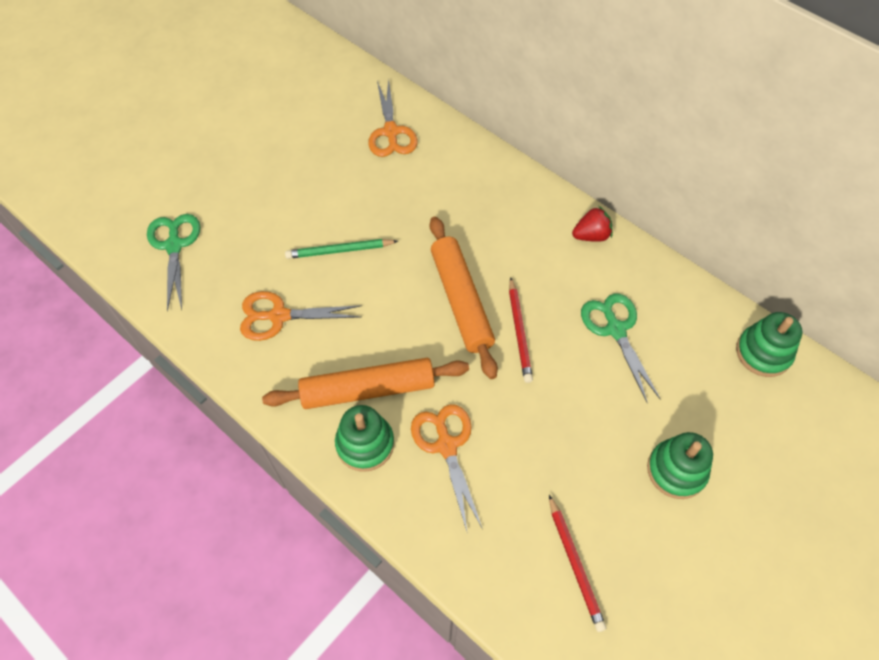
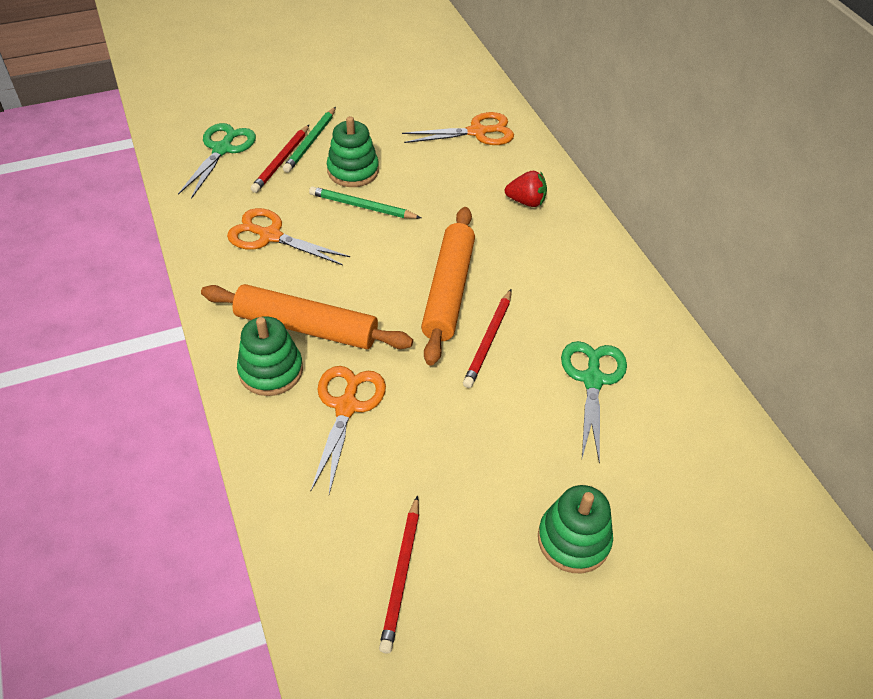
camera: 25 degrees right, 10 degrees down
(238, 234) = (281, 161): none -> red pencil
(251, 203) = (310, 142): none -> green pencil
(391, 132) = (477, 132): orange scissors -> orange scissors turned 120 degrees counterclockwise
(591, 235) = (622, 287): red strawberry -> red strawberry (526, 201)
(763, 353) = (751, 471): green stacking toy -> green stacking toy (353, 171)

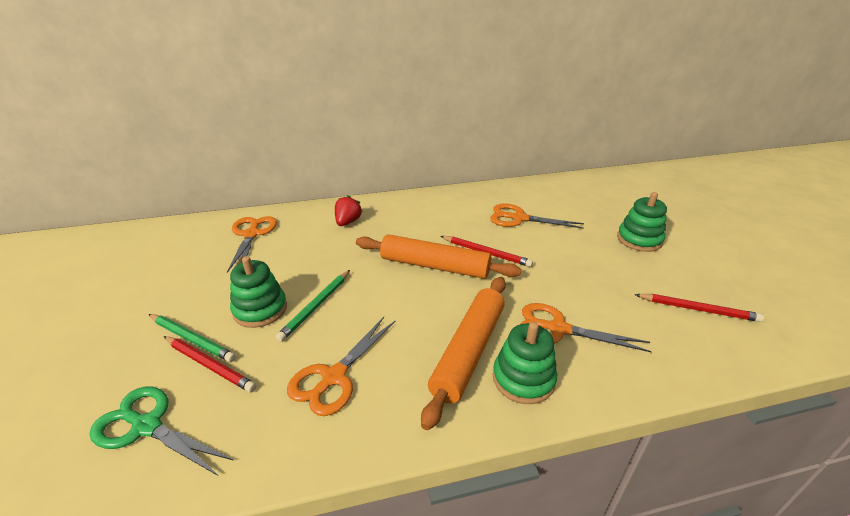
camera: 80 degrees left, 15 degrees down
(592, 380) = (519, 218): green scissors -> orange scissors

